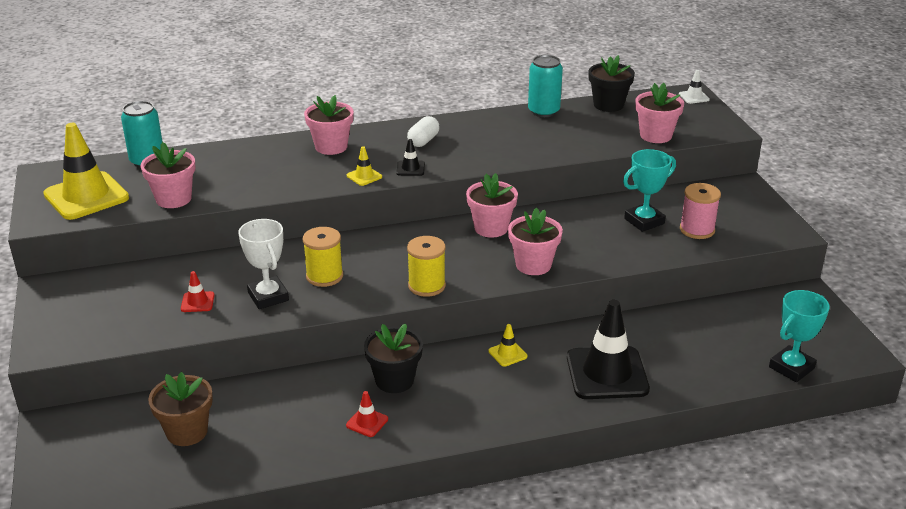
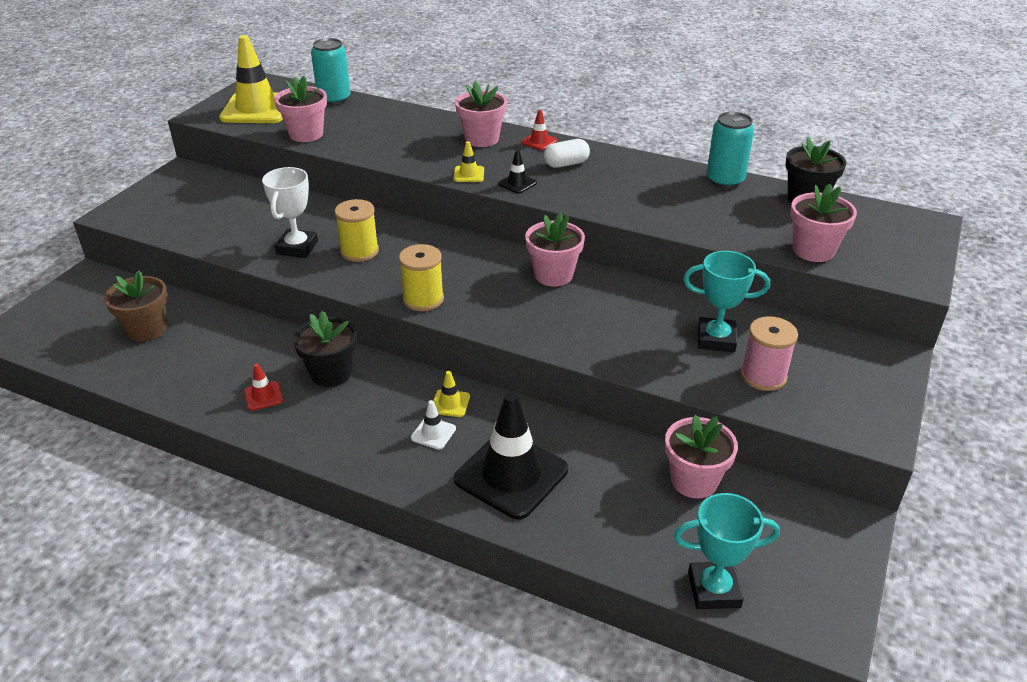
camera: 40 degrees right, 5 degrees up
(197, 302) = (247, 228): red traffic cone -> red traffic cone (539, 141)
(533, 265) = (541, 327): pink flower pot -> pink flower pot (694, 481)
(694, 97) = (925, 228): white traffic cone -> white traffic cone (433, 433)

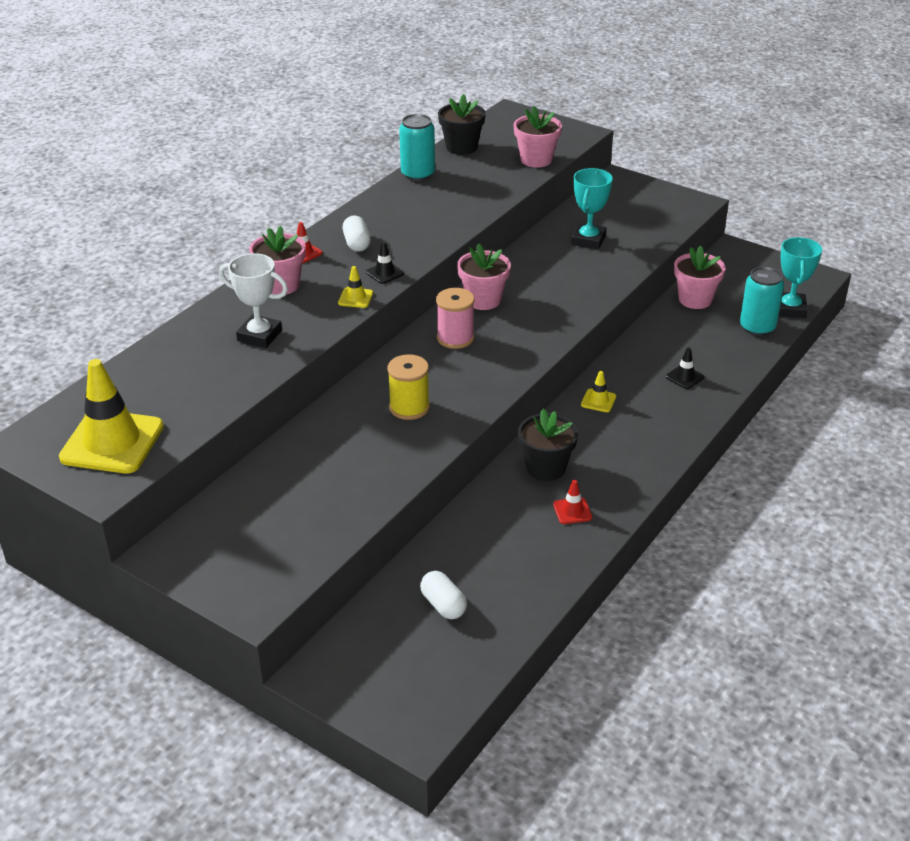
camera: 80 degrees left, 0 degrees up
(147, 329) = (443, 605): brown flower pot -> white capsule
(297, 248) = (388, 449): white trophy -> white trophy (259, 336)
(306, 134) = (209, 401): pink flower pot -> none
(334, 99) = (117, 380): turquoise can -> turquoise can (757, 327)
(423, 299) = (504, 372): yellow spool -> none
(433, 433) = (634, 412): white traffic cone -> none
(511, 474) = (684, 377): black traffic cone -> black traffic cone, size x0.43
(763, 376) = (634, 229): pink spool -> pink spool (455, 338)

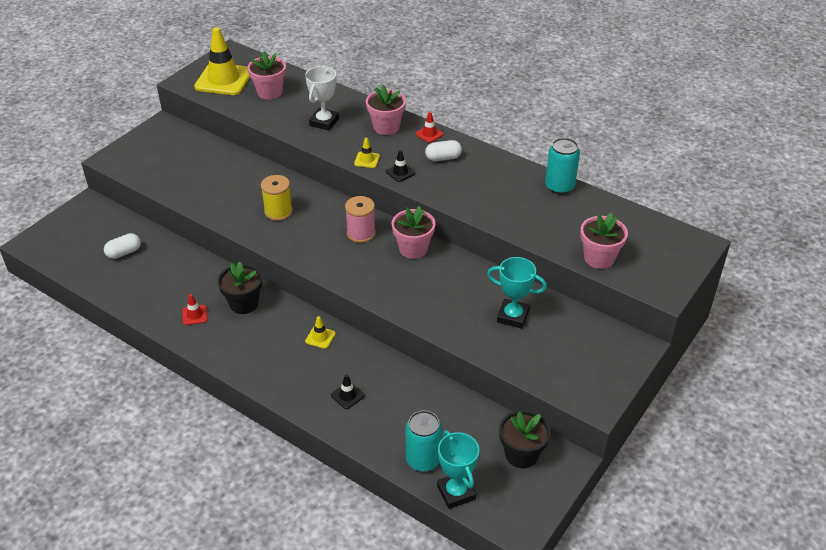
camera: 90 degrees right, 5 degrees up
(461, 147) = (615, 211): black flower pot -> black flower pot (521, 454)
(695, 299) = (470, 417): pink flower pot -> pink flower pot (269, 92)
(790, 309) = (456, 492): turquoise trophy -> turquoise trophy turned 60 degrees clockwise

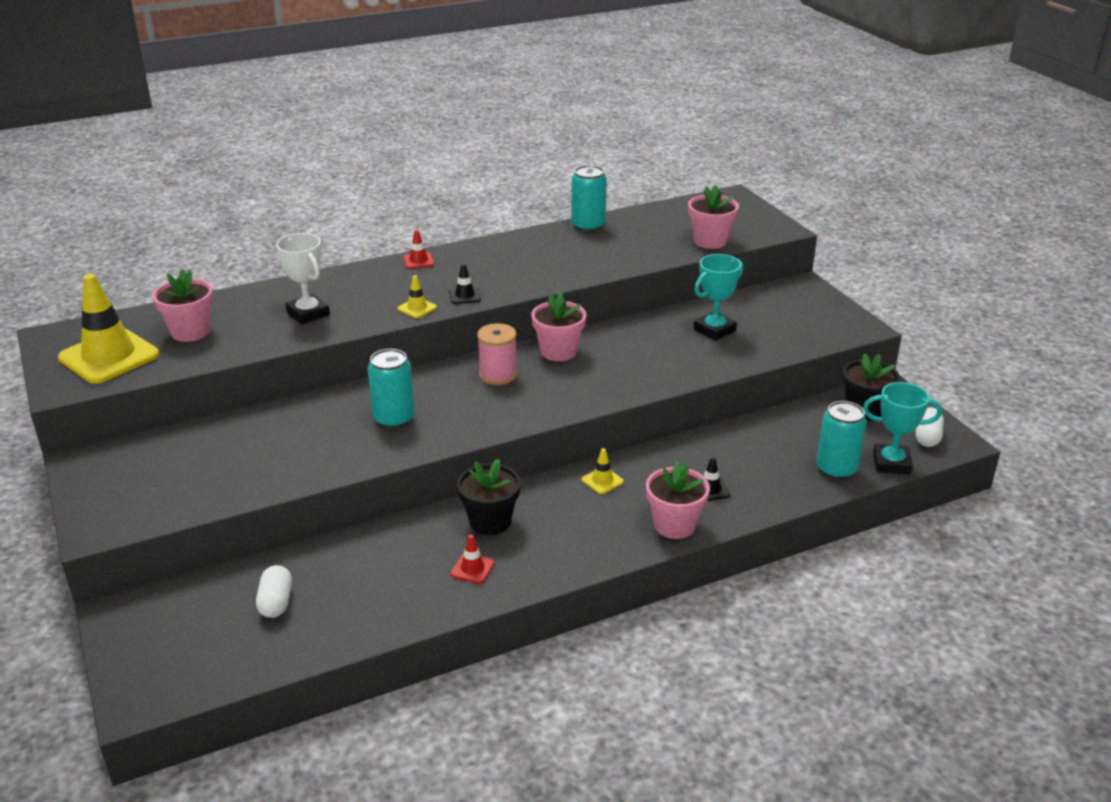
camera: 60 degrees left, 10 degrees down
(278, 212) = (394, 418): yellow spool -> turquoise can
(386, 127) = (371, 280): pink flower pot -> pink flower pot (674, 525)
(443, 158) = (470, 266): white capsule -> white capsule (927, 437)

